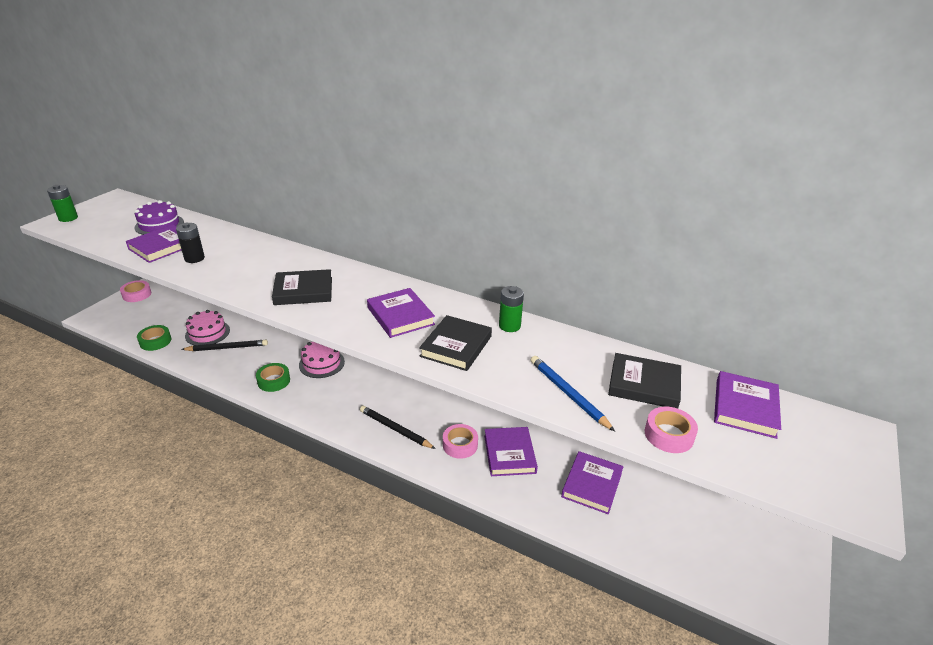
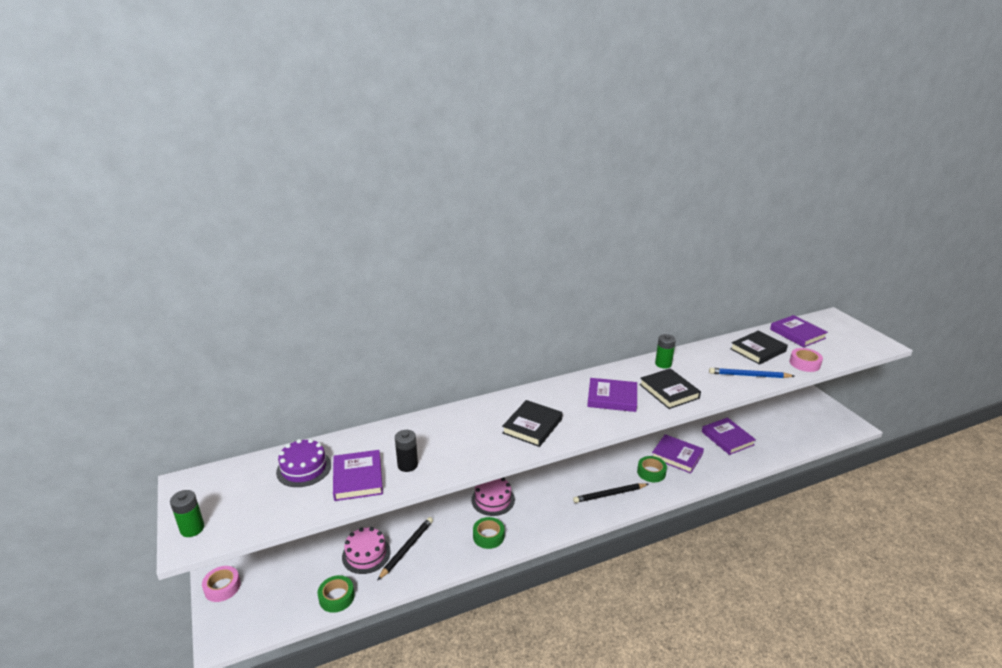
camera: 50 degrees left, 5 degrees down
(460, 445) = (651, 472): pink tape -> green tape

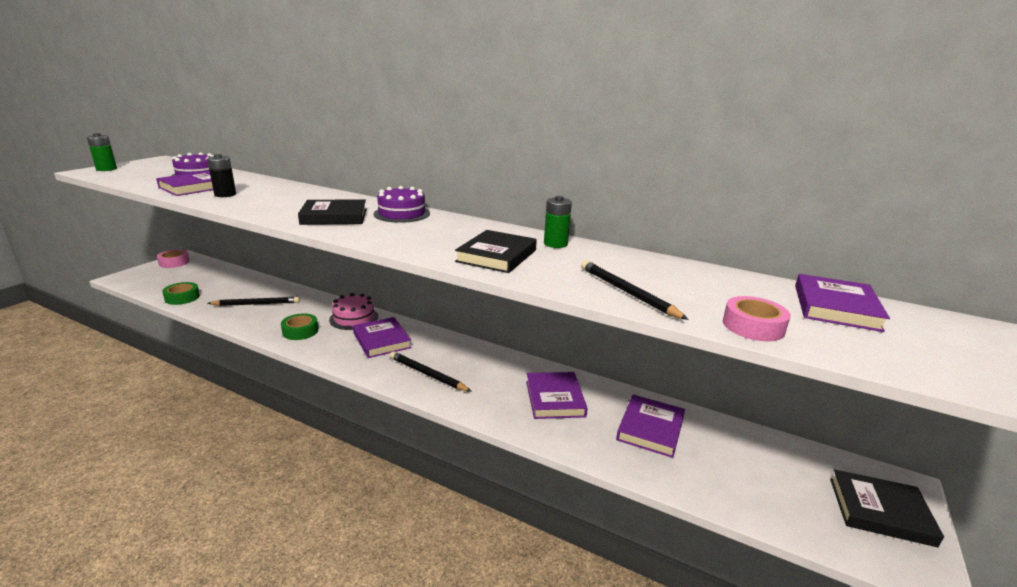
camera: 50 degrees right, 5 degrees down
(366, 554) = (238, 292): pink cake -> none
(551, 395) = (402, 214): none -> purple cake
(612, 398) = (436, 235): purple book -> purple book (381, 340)
(651, 472) = (499, 389): green tape -> none
(749, 375) = (627, 292): blue pencil -> black pencil
(758, 350) = (713, 287): black book -> black book (880, 511)

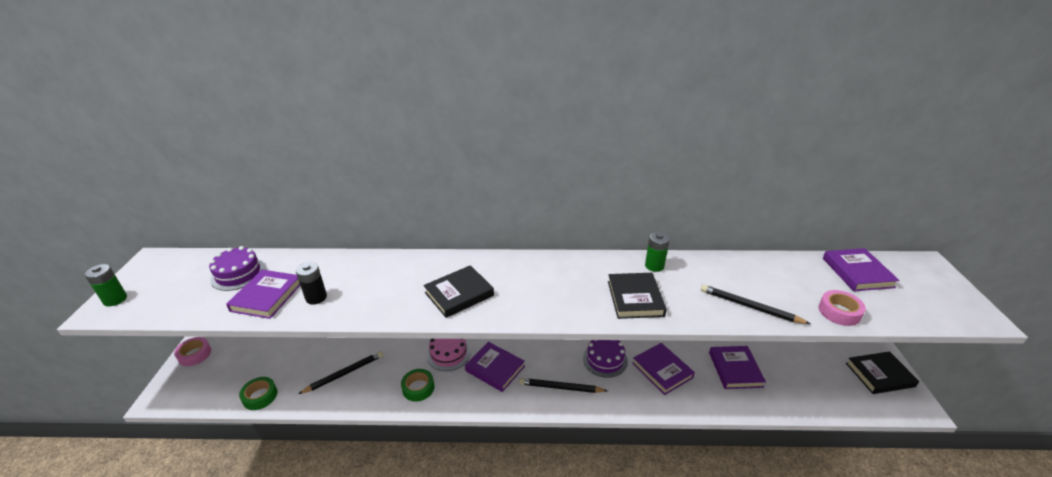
camera: 25 degrees left, 10 degrees up
(402, 214) = (506, 268): purple cake -> purple cake (605, 359)

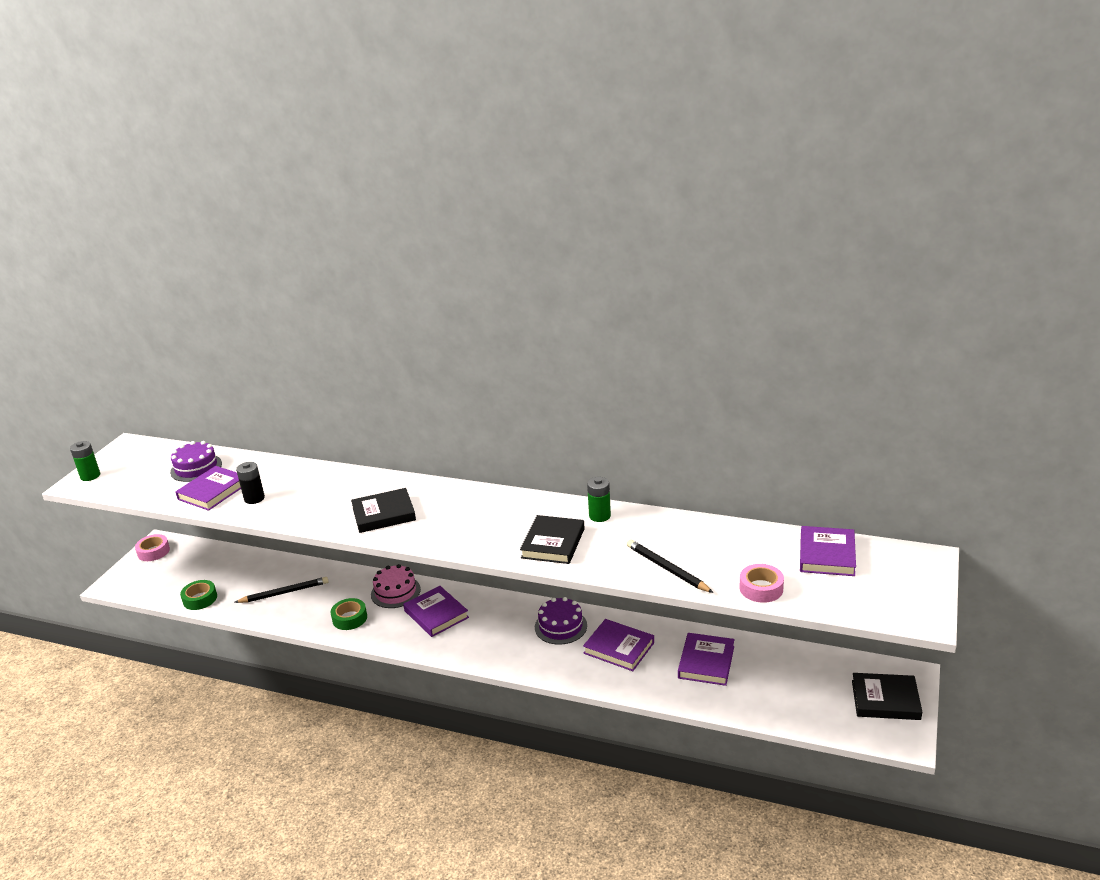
camera: 20 degrees right, 5 degrees down
(561, 387) = (495, 644): black pencil -> none
(662, 370) = (619, 648): purple book -> purple book turned 45 degrees counterclockwise

